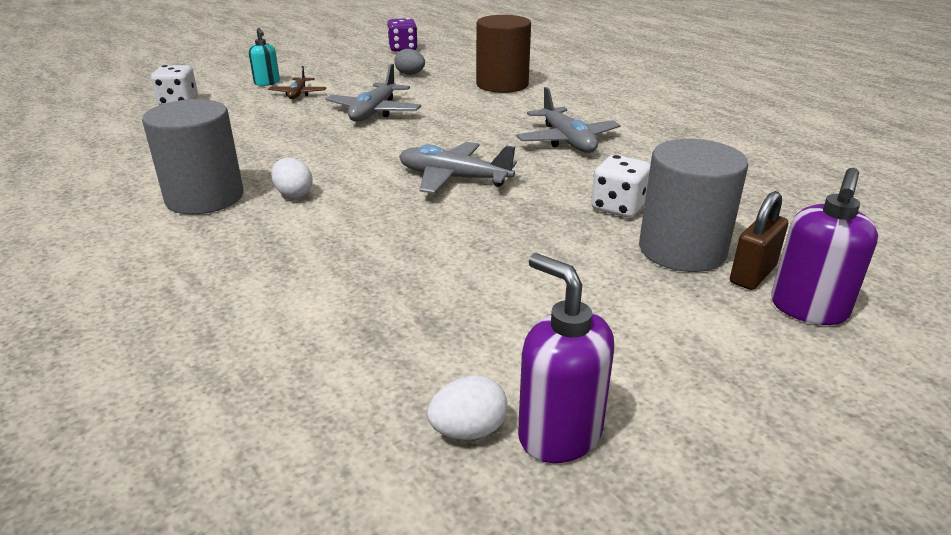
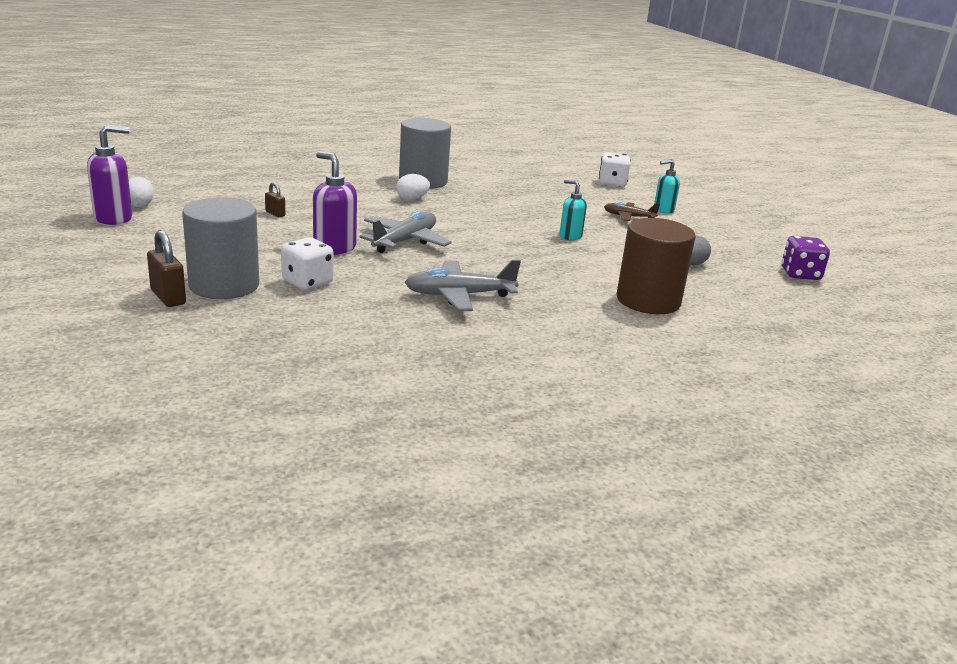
camera: 100 degrees right, 5 degrees down
(374, 112) = (570, 236): grey plane -> turquoise soap dispenser
(418, 276) = (275, 214): none -> brown padlock
(808, 309) = (112, 300): purple soap dispenser -> purple soap dispenser (334, 248)

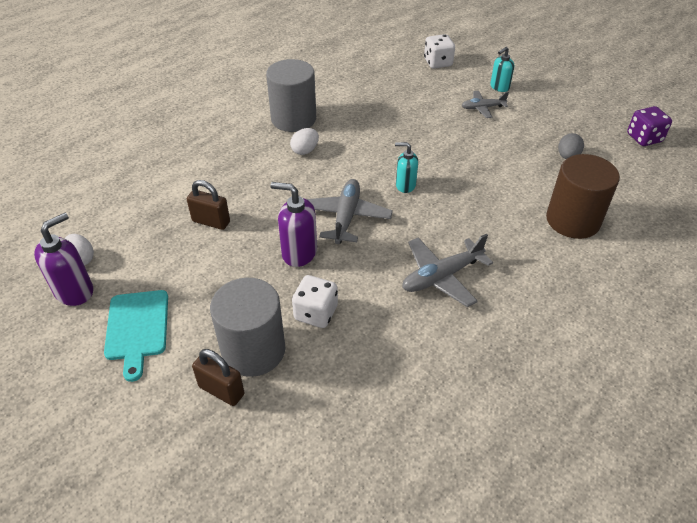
camera: 20 degrees left, 20 degrees up
(140, 248) = (137, 328): none -> turquoise cutting board
(275, 214) = (211, 222): brown padlock -> brown padlock, size x1.72
(570, 236) = (461, 154): turquoise soap dispenser -> turquoise soap dispenser (405, 185)
(629, 217) = (482, 108): brown plane -> grey plane

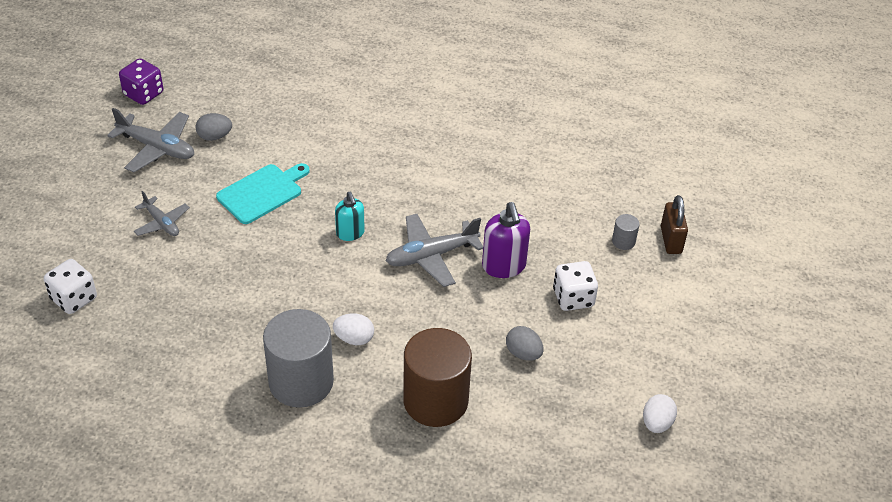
camera: 125 degrees left, 0 degrees up
(74, 291) = (689, 398): purple soap dispenser -> none
(137, 328) = (676, 325): turquoise cutting board -> turquoise cutting board (262, 192)
(211, 222) = (523, 353): brown padlock -> grey egg
(253, 350) = (623, 241): grey cylinder -> grey cylinder, size x0.41
(316, 313) = (556, 223): white dice -> white dice (573, 298)
(441, 276) = (451, 166): grey plane -> grey plane (157, 148)
(499, 87) = (104, 223): turquoise soap dispenser -> none
(573, 220) = (314, 112): brown cylinder -> brown cylinder (435, 401)

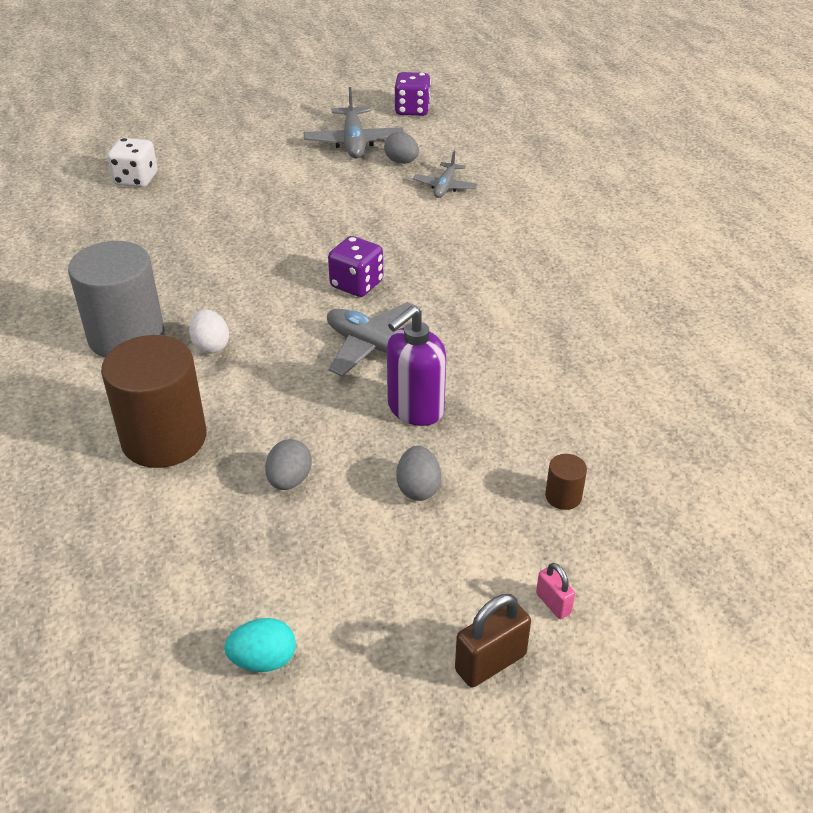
camera: 60 degrees right, 5 degrees down
(162, 223) = (264, 181): grey plane -> grey plane (445, 187)
(262, 192) = (358, 214): turquoise cutting board -> none
(350, 233) = (356, 284): turquoise soap dispenser -> purple dice
(573, 298) = (418, 488): white dice -> grey egg
(623, 241) = (563, 496): grey cylinder -> brown cylinder
(657, 423) = (263, 660): white egg -> turquoise egg
(671, 240) = (616, 543): brown padlock -> brown padlock (490, 662)
(694, 286) = (553, 603): none -> pink padlock

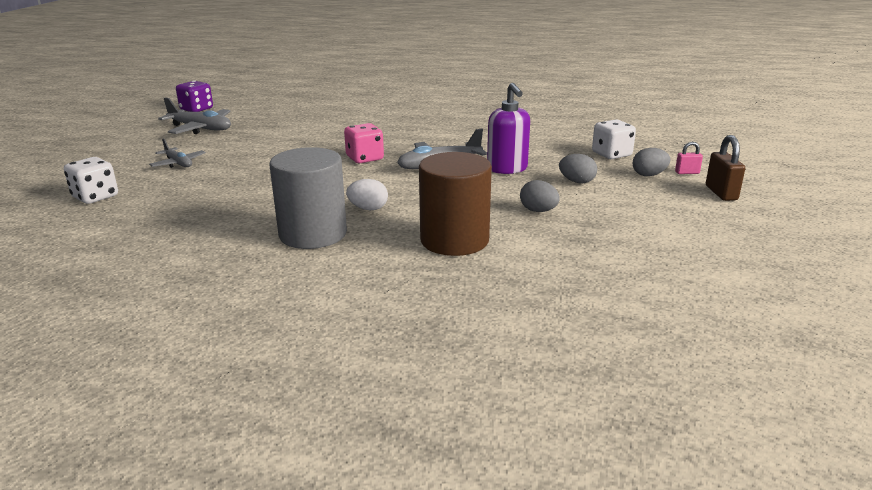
camera: 60 degrees left, 15 degrees down
(263, 660) = (692, 245): turquoise egg -> none
(356, 284) = (365, 158): purple dice -> pink dice
(401, 162) = (251, 123): grey egg -> grey egg (649, 175)
(445, 187) = (300, 120): grey plane -> grey plane (178, 163)
(563, 496) = (611, 154): brown cylinder -> white dice

